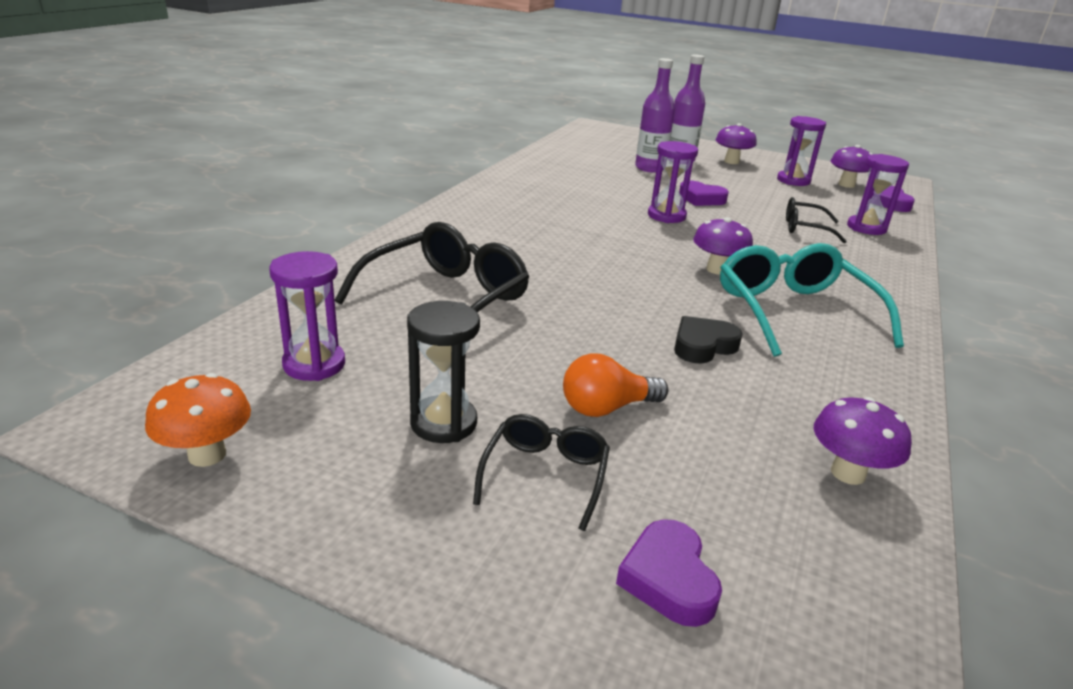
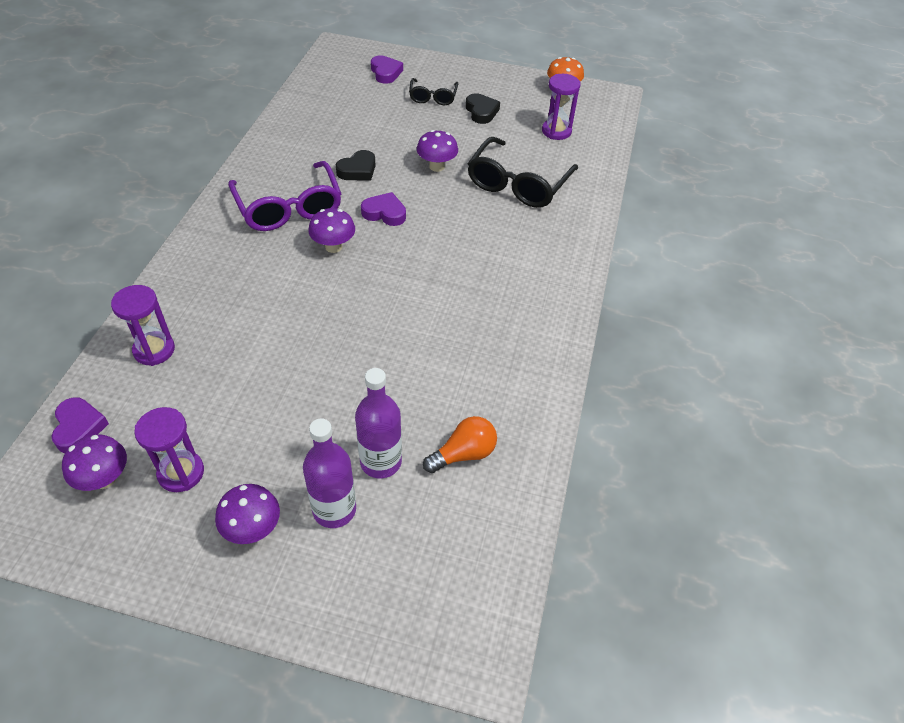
camera: 170 degrees right, 20 degrees up
(443, 423) = (481, 112): black hourglass -> black heart
(607, 408) = (411, 127): orange light bulb -> orange light bulb (463, 454)
(666, 216) = (367, 328): purple hourglass -> none
(701, 199) = (324, 379): purple heart -> purple heart (384, 213)
(794, 312) = (289, 208): turquoise glasses -> purple glasses
(805, 228) = (226, 334): black glasses -> none
(848, 473) = (305, 111): purple mushroom -> purple mushroom (436, 166)

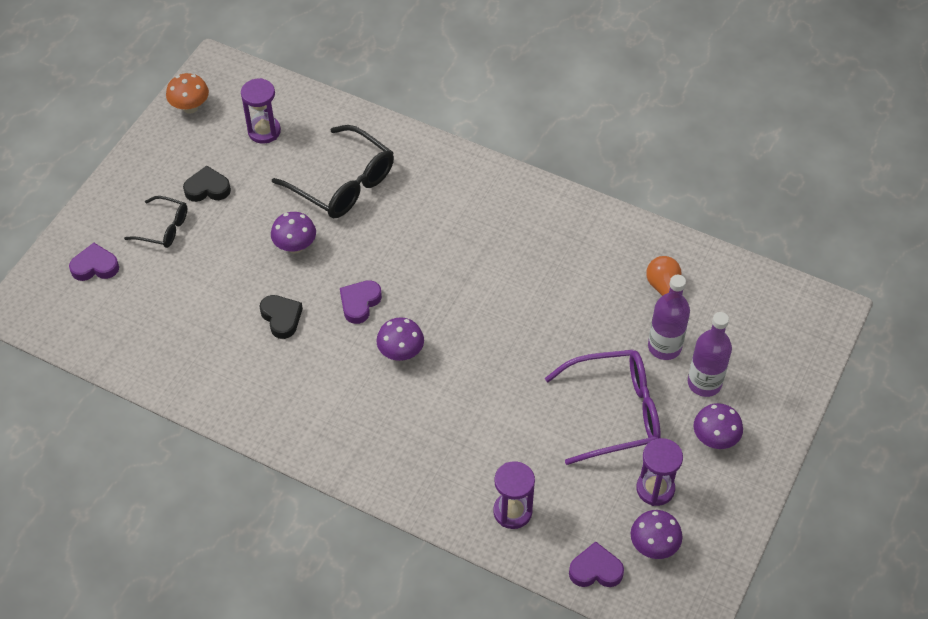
camera: 75 degrees left, 5 degrees up
(289, 208) = (329, 387): purple glasses -> purple glasses (615, 412)

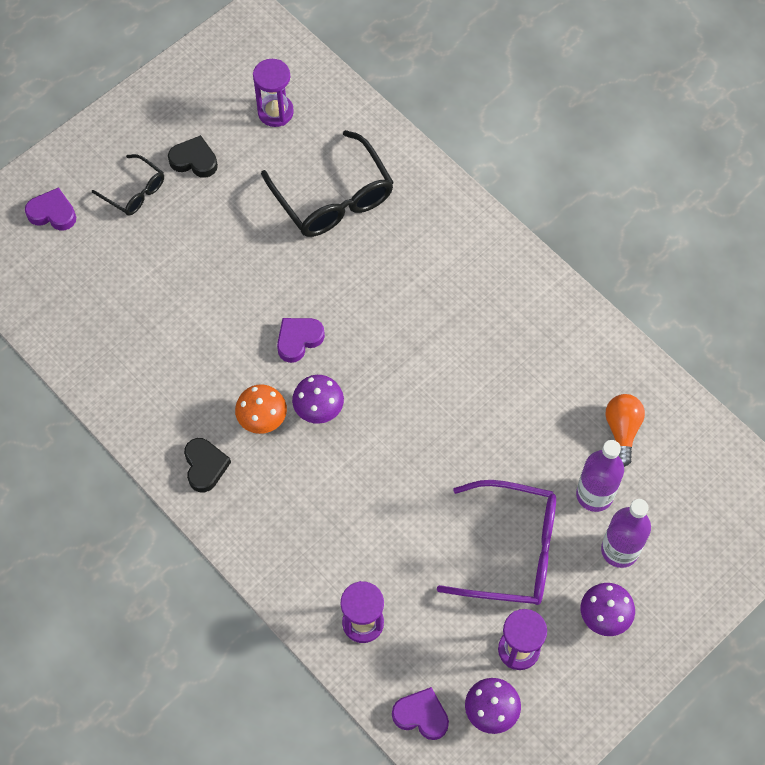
camera: 20 degrees right, 10 degrees up
(190, 107) = (211, 61): orange mushroom -> orange mushroom (262, 419)
(281, 318) = (214, 330): black heart -> black heart (205, 466)
(295, 246) = (258, 254): purple mushroom -> none

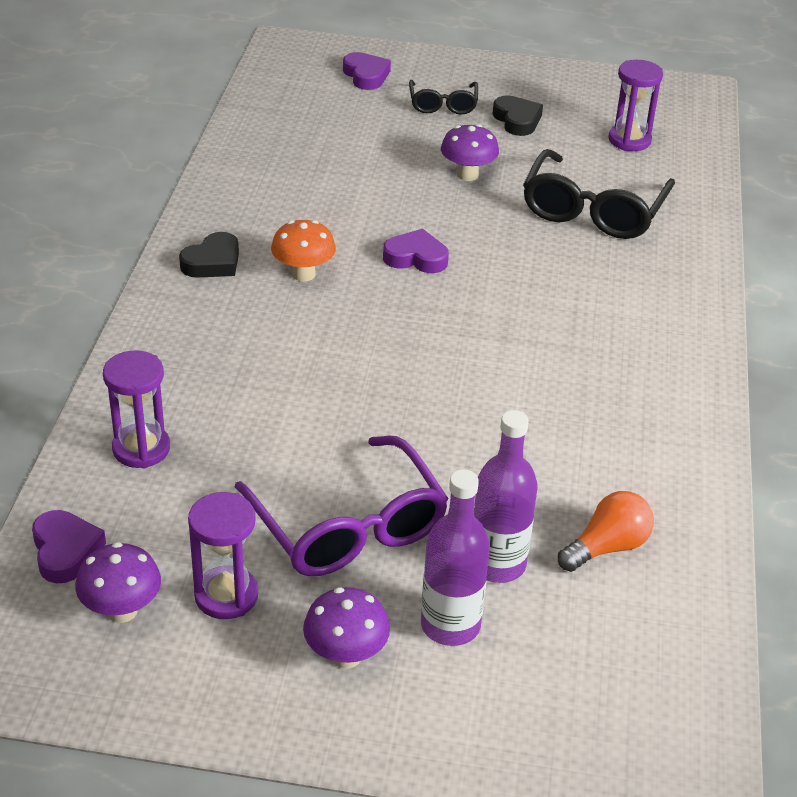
camera: 50 degrees right, 25 degrees down
(319, 409) = (356, 304): purple mushroom -> purple mushroom (467, 175)

